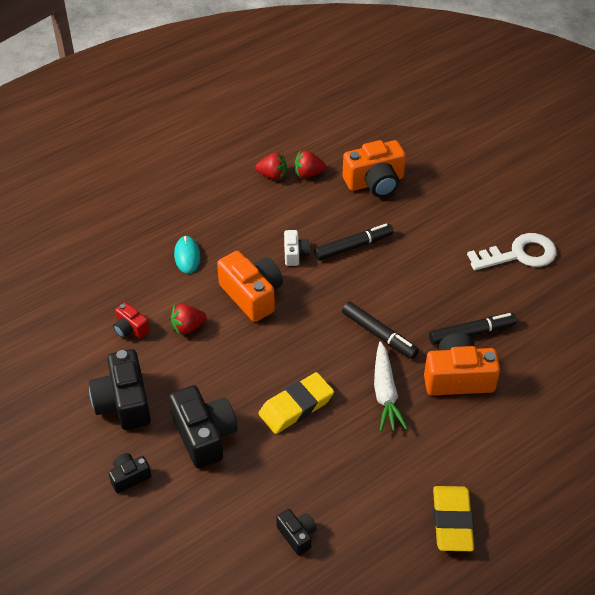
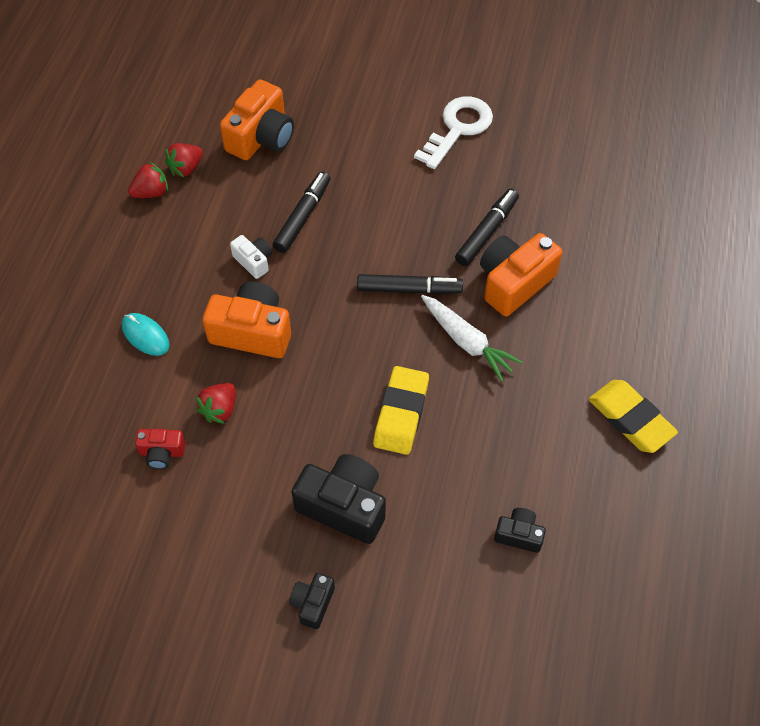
camera: 40 degrees left, 10 degrees up
(123, 402) = (231, 534): black camera -> none

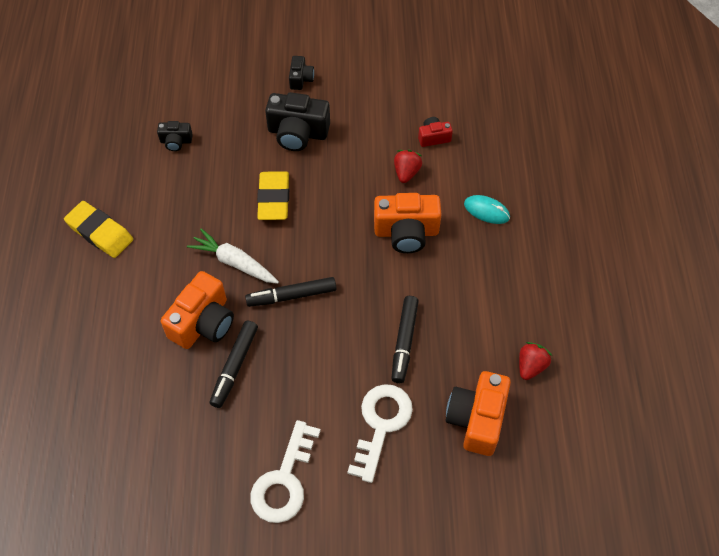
camera: 165 degrees right, 0 degrees up
(151, 192) = (548, 333): red strawberry -> none
(253, 261) = (430, 290): white camera -> none
(354, 152) = (381, 424): none -> white key

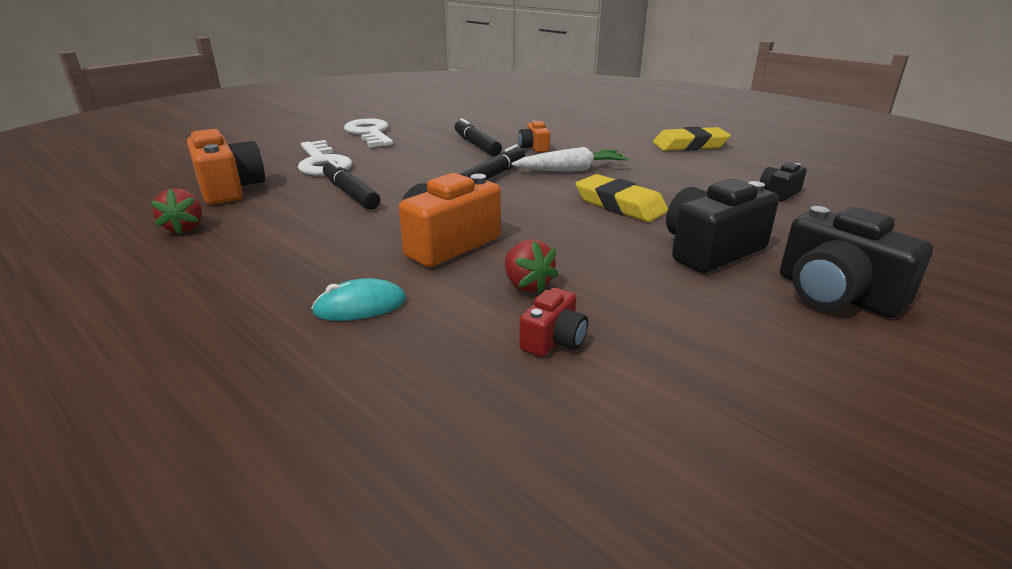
camera: 135 degrees right, 30 degrees down
(203, 322) = (534, 147): orange camera -> orange camera, size x0.53
(301, 79) = (835, 294): black camera -> black camera, size x1.90

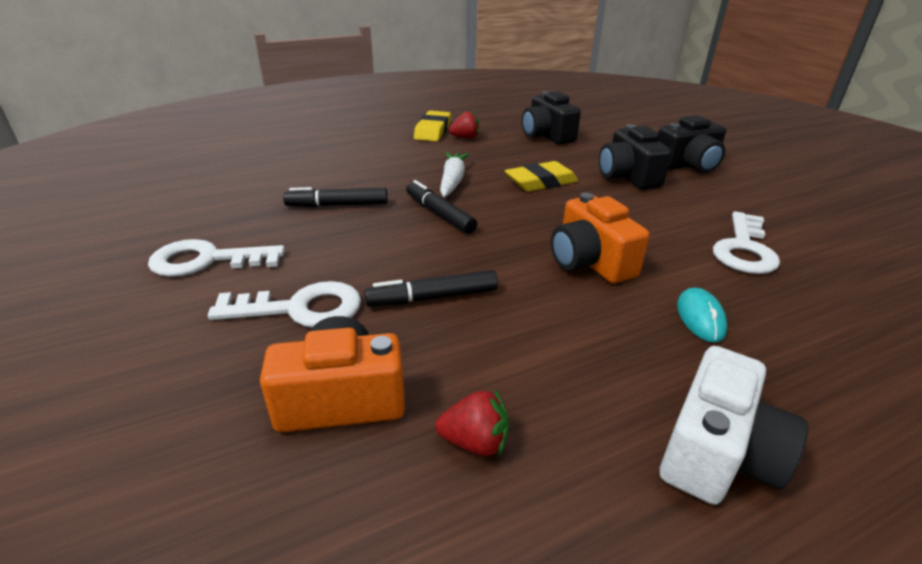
camera: 70 degrees left, 5 degrees up
(154, 314) = (717, 453): none -> white camera
(527, 285) = (669, 243): red strawberry -> red strawberry (465, 138)
(534, 147) = (377, 182): orange camera -> none
(554, 340) = (744, 249): red camera -> white key
(779, 193) = (547, 135): black camera -> black camera, size x1.90

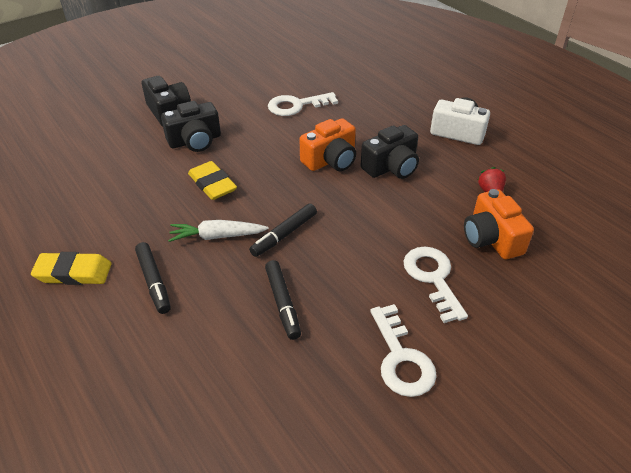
camera: 100 degrees left, 10 degrees up
(432, 297) = (395, 220): black marker -> black marker (154, 282)
(465, 138) = (99, 242): red strawberry -> none
(547, 135) = (96, 185): black camera -> black camera (391, 167)
(700, 317) = (371, 127): turquoise mouse -> none
(744, 249) = (296, 105): white key -> white key turned 150 degrees clockwise

